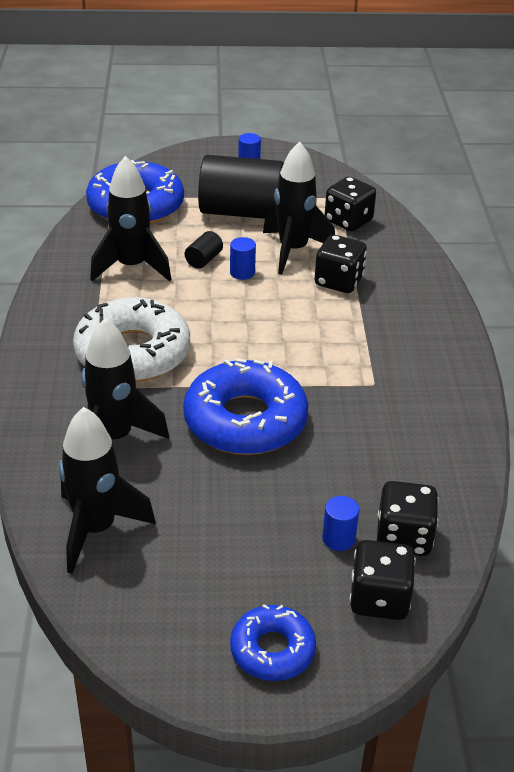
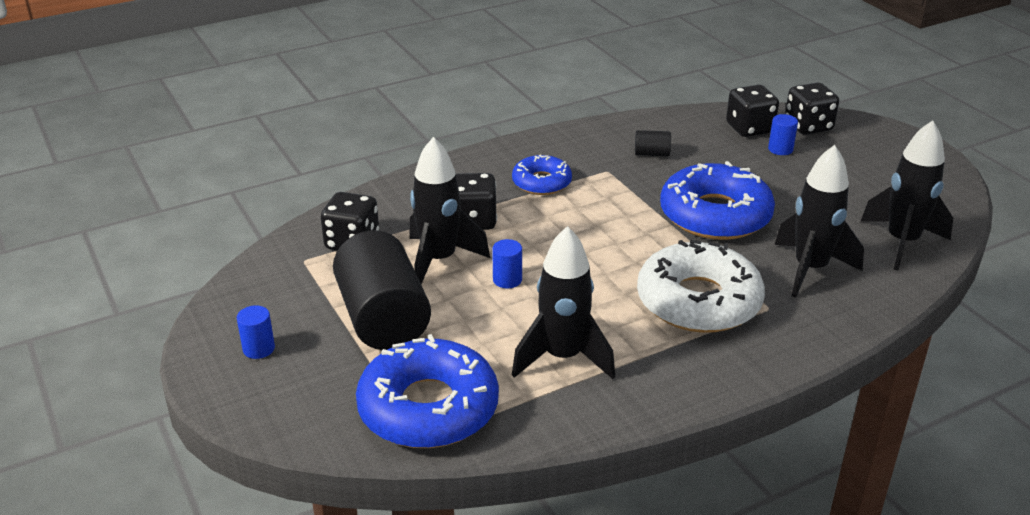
camera: 115 degrees left, 5 degrees down
(204, 260) = (505, 312): black cylinder -> black cylinder (651, 154)
(272, 650) = (892, 150): blue donut -> blue donut (541, 182)

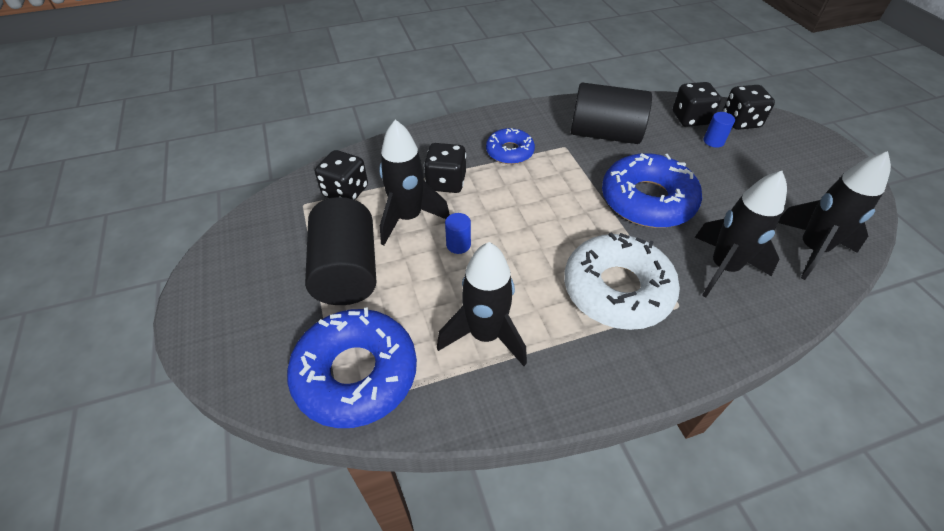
camera: 10 degrees right, 15 degrees up
(259, 349) = (239, 288): blue cylinder -> none
(651, 154) = (605, 134): black cylinder -> black cylinder, size x2.44

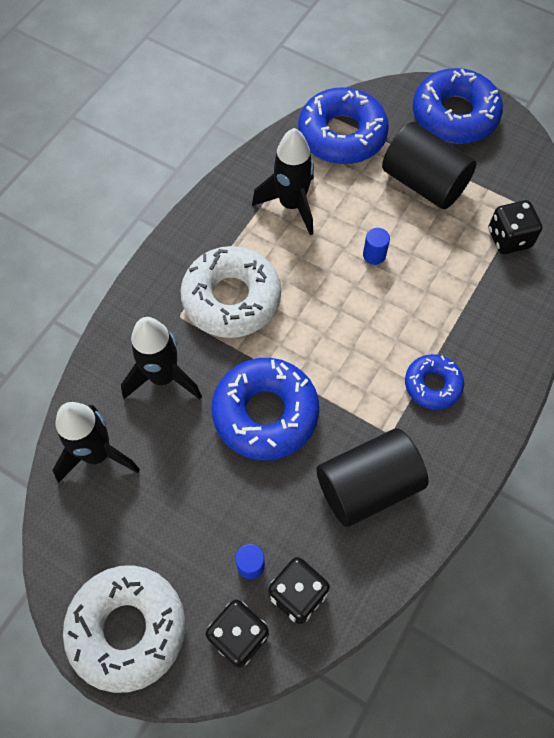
camera: 140 degrees right, 15 degrees up
(233, 311) = (454, 115): none -> blue donut
(408, 218) = (434, 250): black rocket -> none
(446, 182) = (446, 306): black dice -> none
(818, 155) = (127, 629): none -> white donut

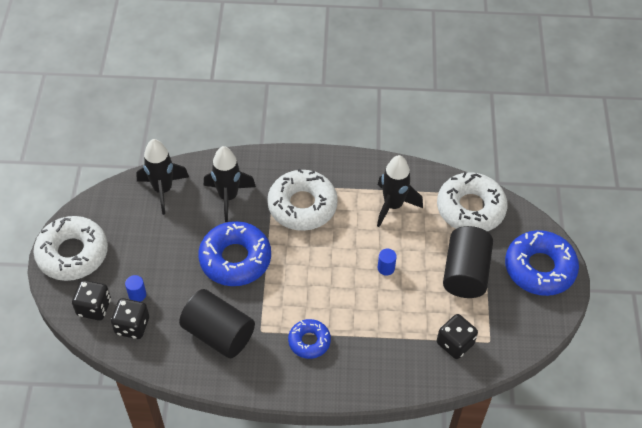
camera: 60 degrees right, 10 degrees down
(342, 135) = (470, 208): blue donut -> white donut

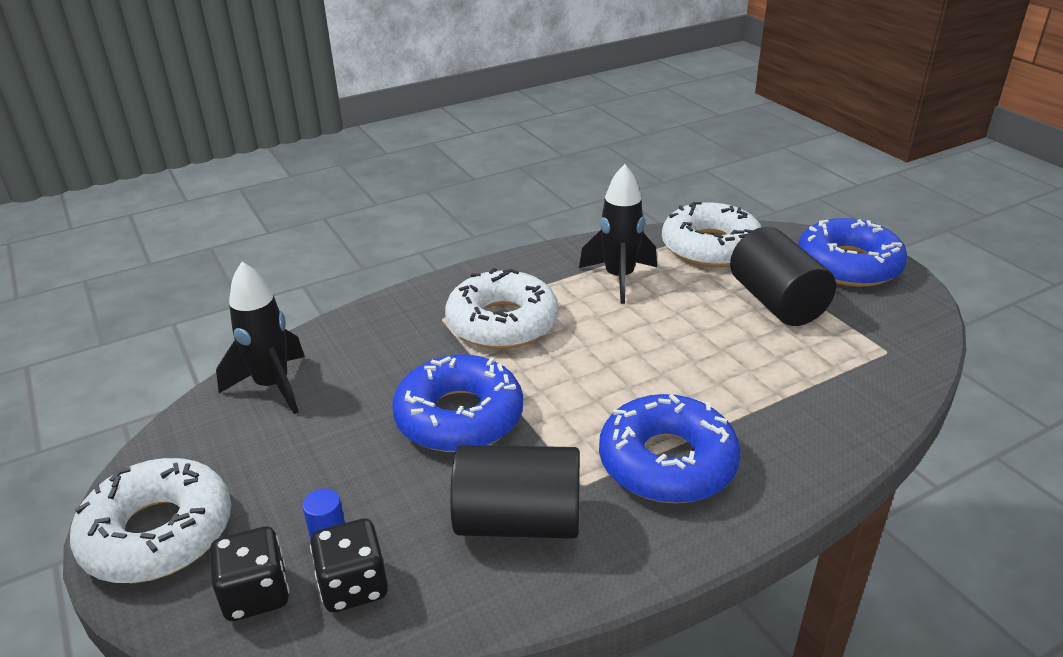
camera: 30 degrees left, 20 degrees down
(228, 197) = (386, 354): black rocket -> none
(309, 341) = (667, 462): blue donut -> blue donut, size x1.79
(386, 268) = (678, 337): blue cylinder -> none
(455, 343) = (852, 372): black dice -> none

